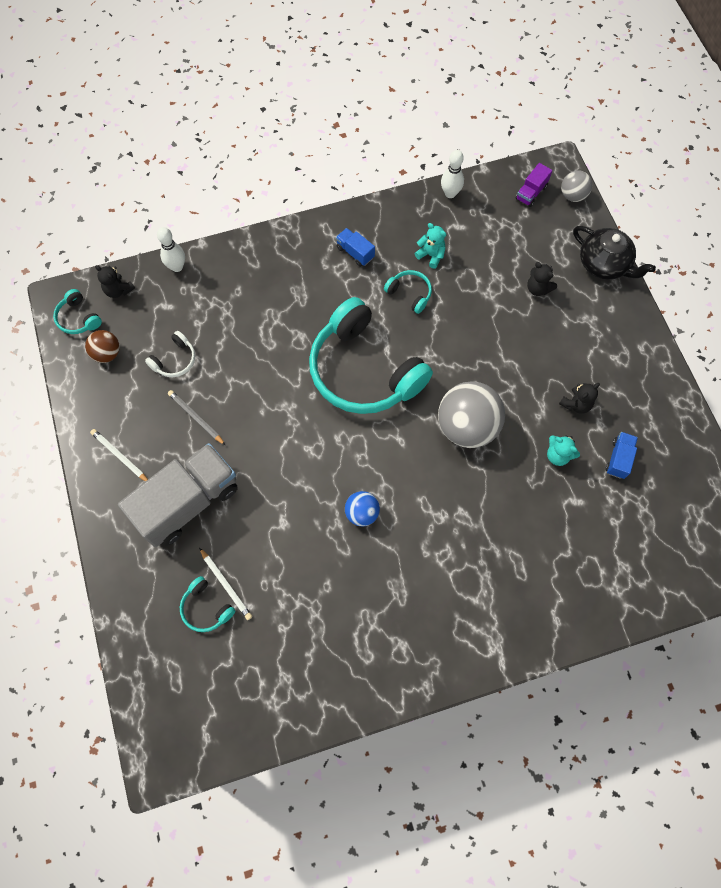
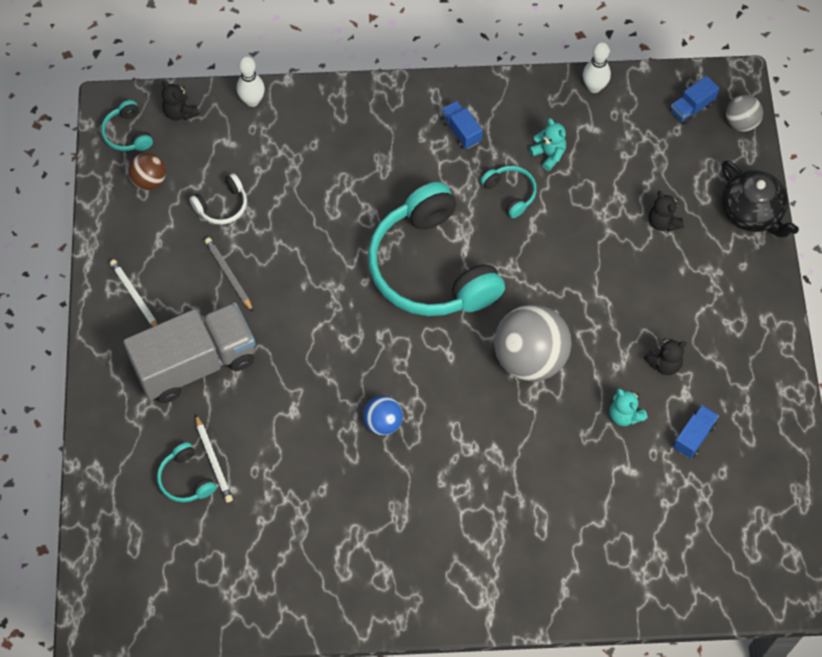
camera: 15 degrees right, 5 degrees down
(531, 193) = (691, 108): purple truck -> blue truck

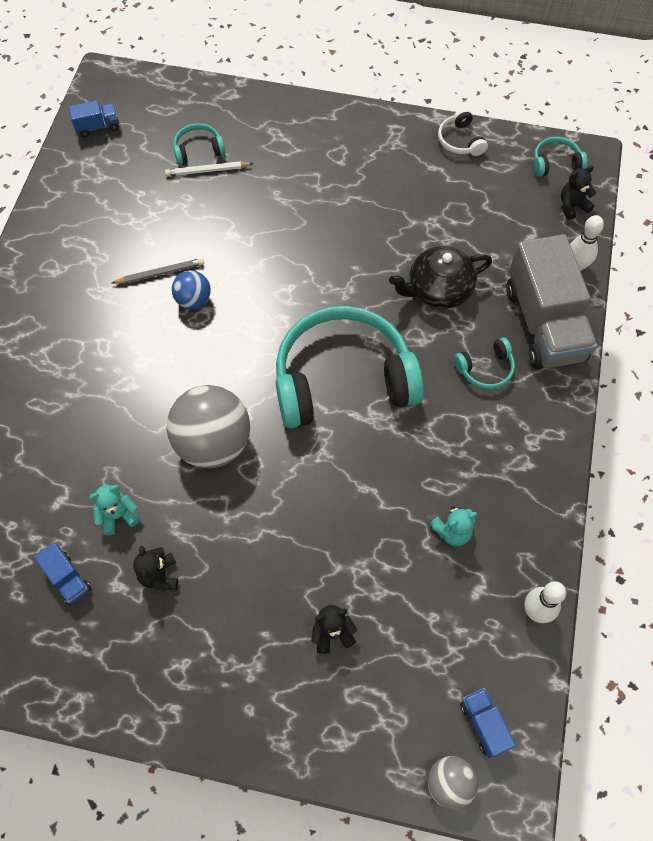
camera: 105 degrees right, 0 degrees up
(135, 296) = (382, 143): white pencil -> none
(149, 180) = (500, 171): brown ball -> none
(195, 363) = (302, 174): grey truck -> grey truck (544, 323)
(222, 205) = (459, 220): white headphones -> white headphones (460, 140)
(228, 275) = (384, 212): grey pencil -> grey pencil (160, 273)
(461, 131) = (502, 448): blue truck -> blue truck (97, 126)
(510, 193) = (411, 477): turquoise headphones -> turquoise headphones (485, 369)
(752, 212) = (317, 748): black teapot -> black teapot (438, 289)

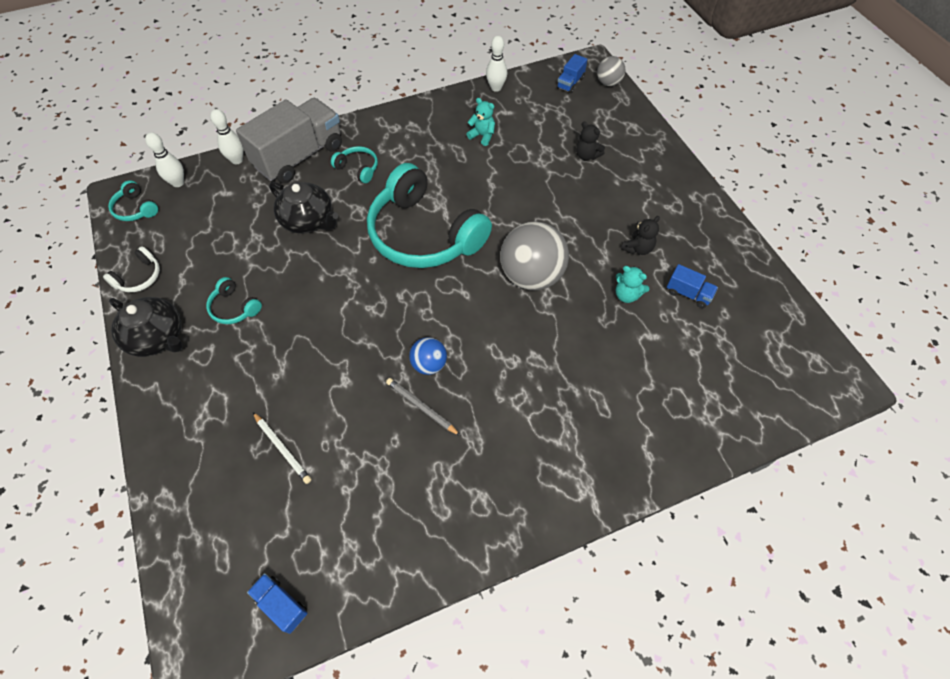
camera: 125 degrees left, 5 degrees down
(67, 578) = (688, 294): blue truck -> blue truck turned 105 degrees clockwise
(198, 150) = (260, 475): turquoise headphones -> turquoise headphones (234, 307)
(380, 132) = (157, 337): none -> black teapot
(572, 206) = (178, 183): black teddy bear -> white bowling pin

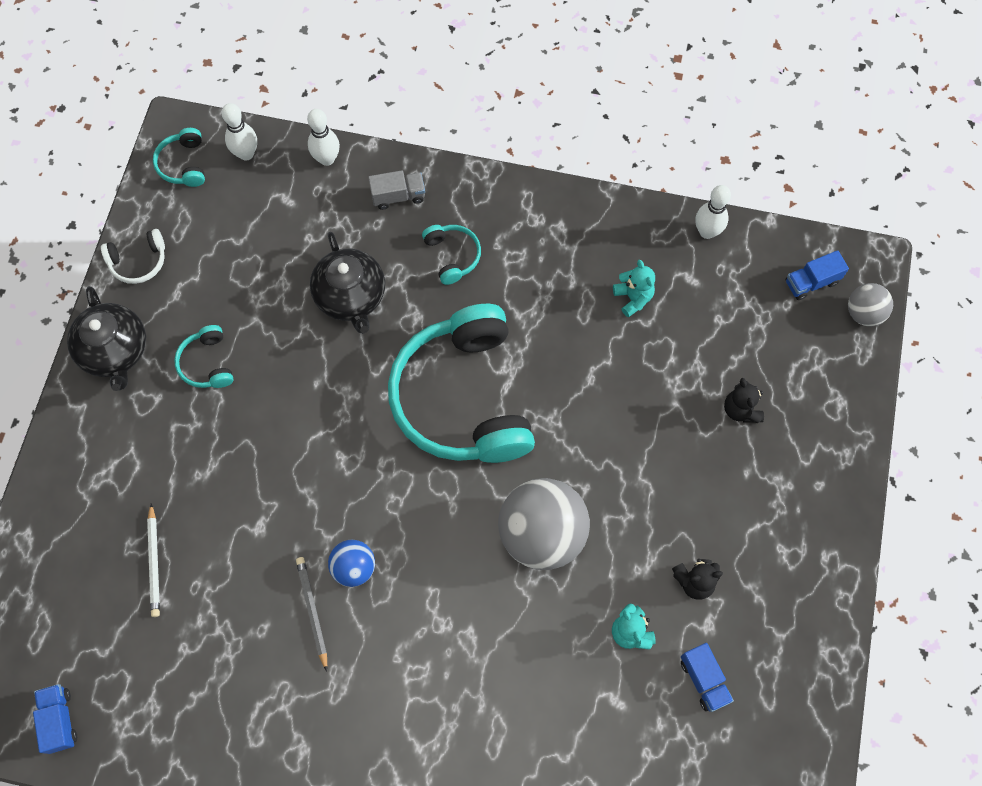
camera: 35 degrees right, 10 degrees up
(299, 156) = (398, 196): grey truck -> grey truck, size x0.43

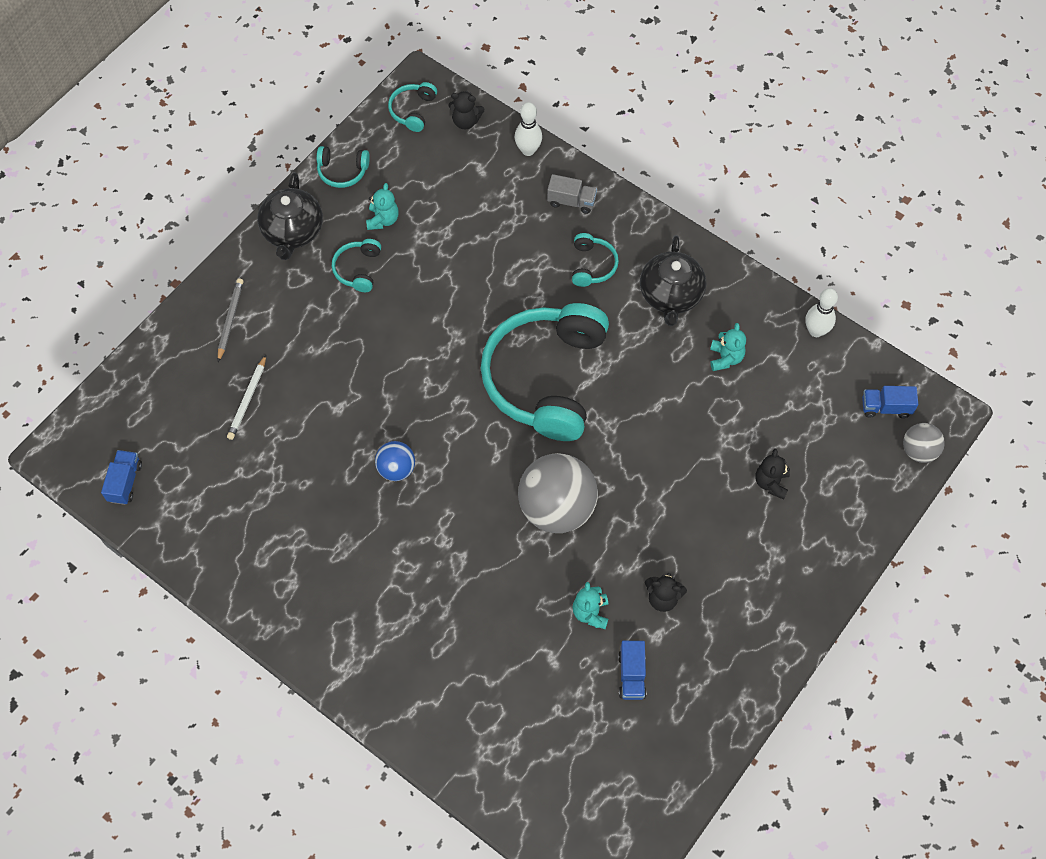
camera: 25 degrees right, 5 degrees down
(138, 261) = (342, 171): white headphones -> turquoise headphones
(208, 297) = (383, 220): none -> turquoise teddy bear
(246, 154) = (466, 121): white bowling pin -> black teddy bear
(312, 611) = (349, 487): grey pencil -> grey pencil (230, 320)
(351, 296) = (495, 264): black teapot -> black teapot (671, 295)

